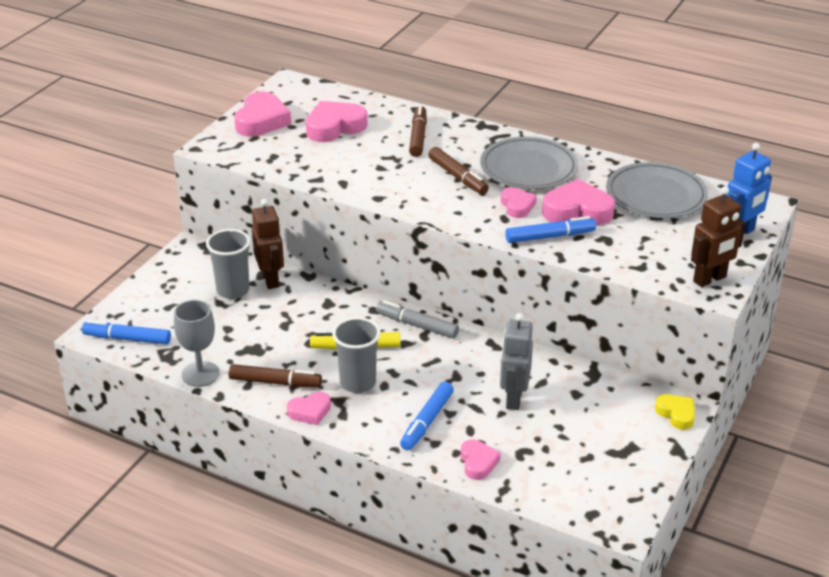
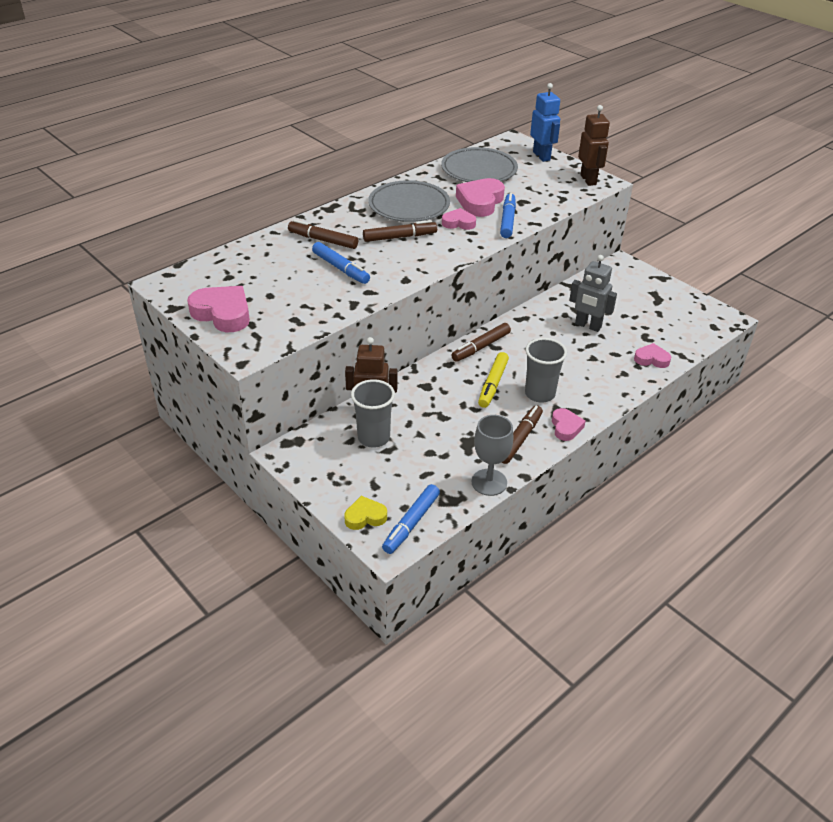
camera: 70 degrees left, 5 degrees up
(334, 127) = (271, 276): pink heart -> none
(417, 325) = (480, 347): grey marker -> brown marker
(426, 421) = (599, 371): blue marker -> blue marker (340, 268)
(676, 414) = (627, 268): yellow heart -> yellow heart (365, 517)

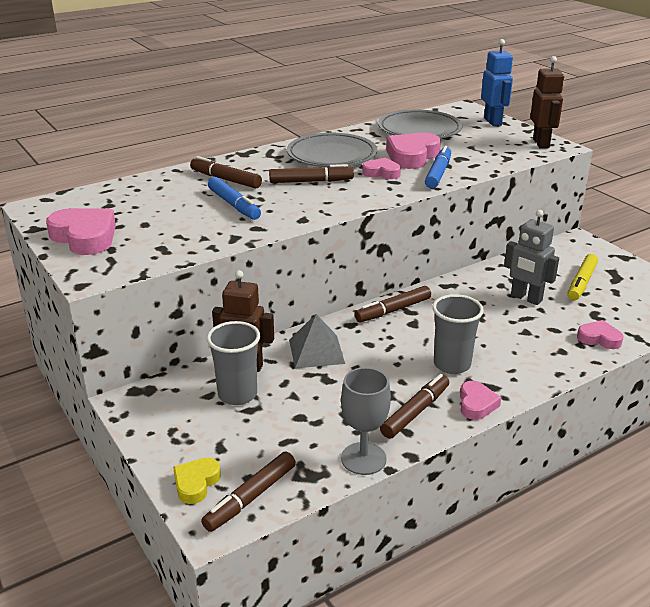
camera: 10 degrees right, 10 degrees down
(365, 517) = (196, 483): yellow heart -> yellow heart turned 60 degrees counterclockwise
(411, 523) = (250, 497): blue marker -> brown marker
(427, 392) = (316, 351): none -> grey pyramid
(492, 384) = (397, 350): yellow marker -> yellow marker (581, 283)

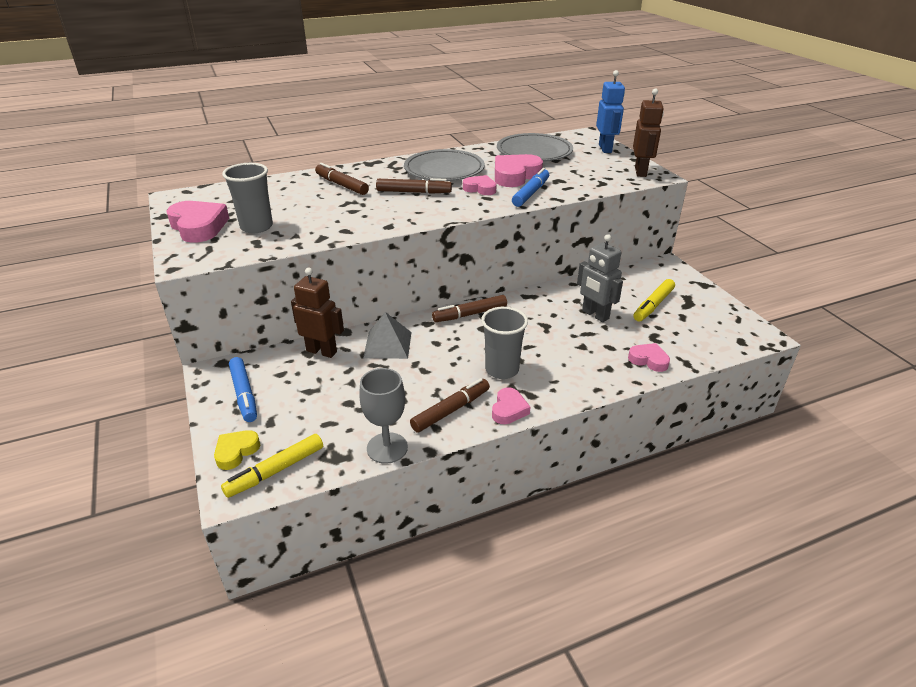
camera: 10 degrees right, 5 degrees up
(234, 205) = (336, 208): blue marker -> blue marker (244, 394)
(237, 394) = (304, 376): grey cup -> grey cup (256, 227)
(250, 497) = (275, 471): brown marker -> yellow marker

